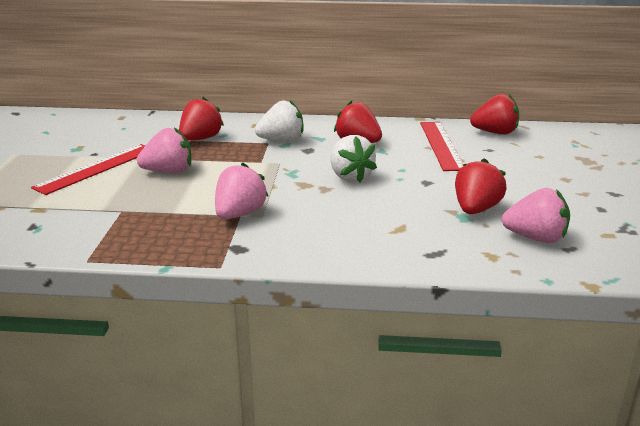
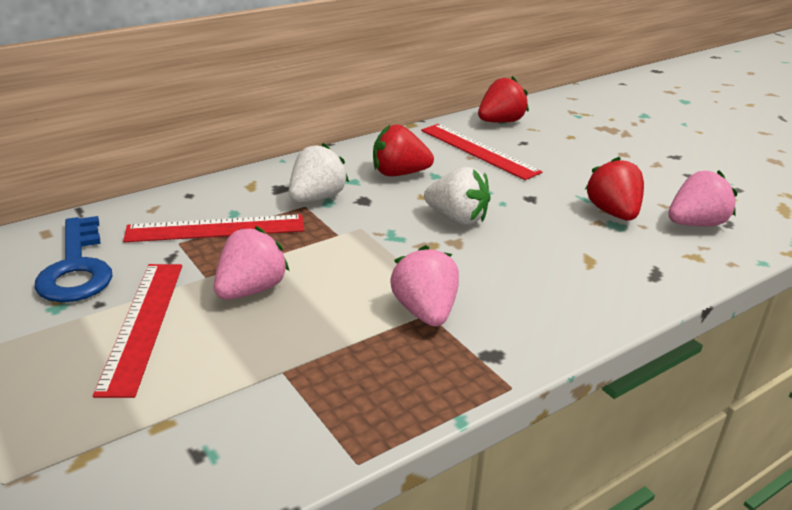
camera: 40 degrees left, 5 degrees up
(109, 136) = (76, 268): none -> blue key
(200, 139) = (215, 229): red strawberry -> red ruler

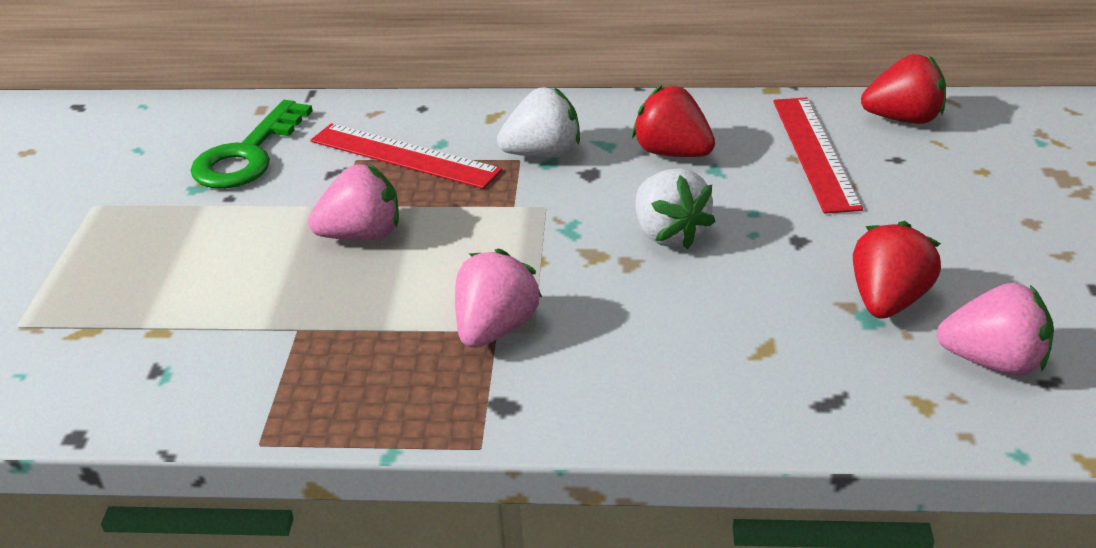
camera: 40 degrees right, 5 degrees up
(76, 268) = (247, 155): blue key -> green key
(142, 324) = (239, 232): red ruler -> none

